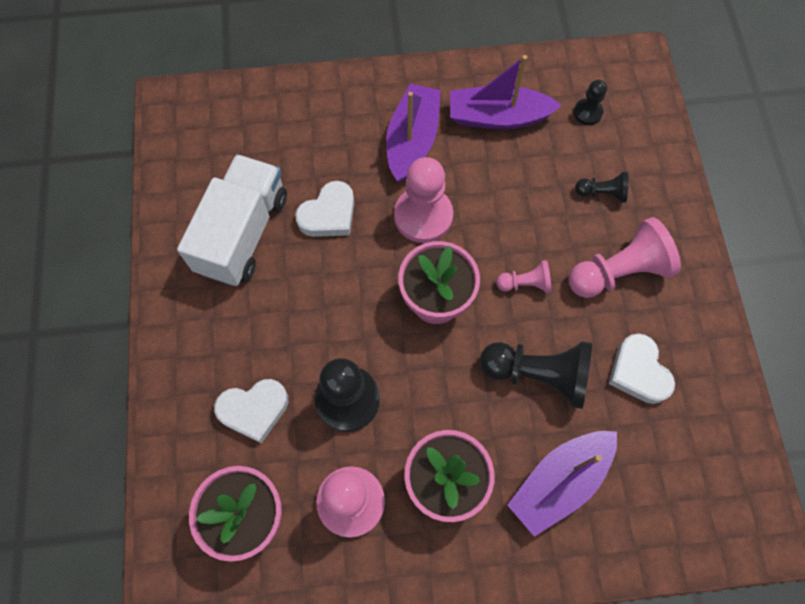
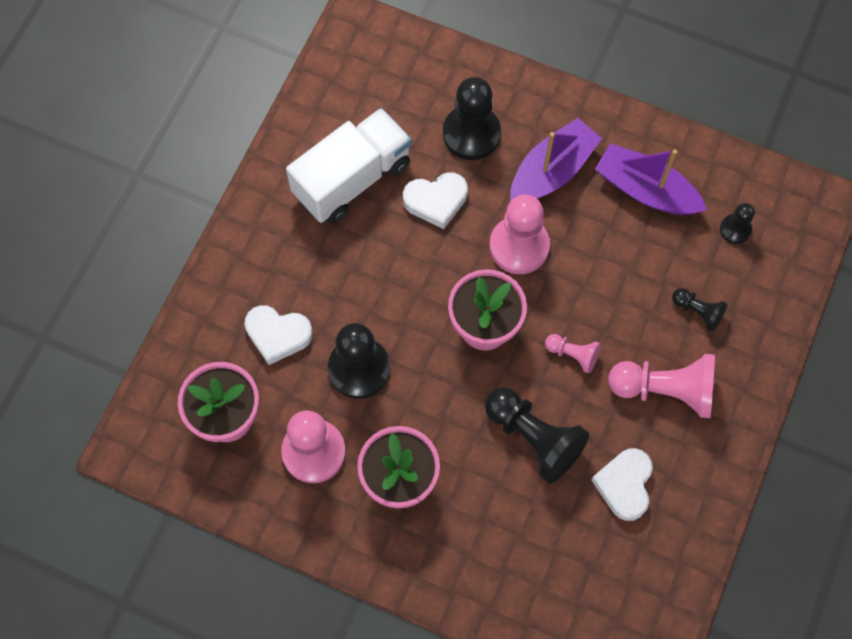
camera: 30 degrees right, 0 degrees up
(325, 143) = (471, 134): none -> black pawn
(559, 482) = (495, 534): purple boat -> none

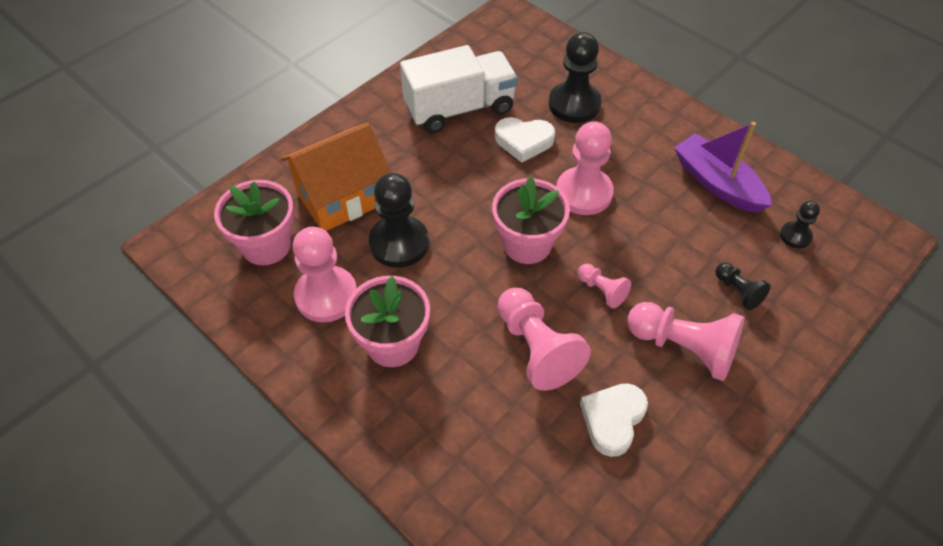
camera: 20 degrees right, 15 degrees down
(278, 335) = (342, 198): white heart -> orange house
(533, 438) = (536, 348): black pawn -> pink pawn
(552, 171) = (635, 147): purple boat -> none

